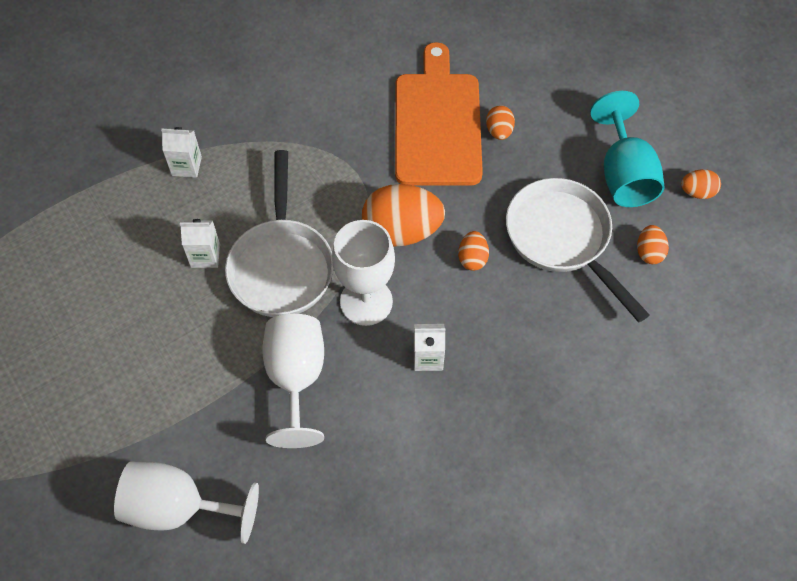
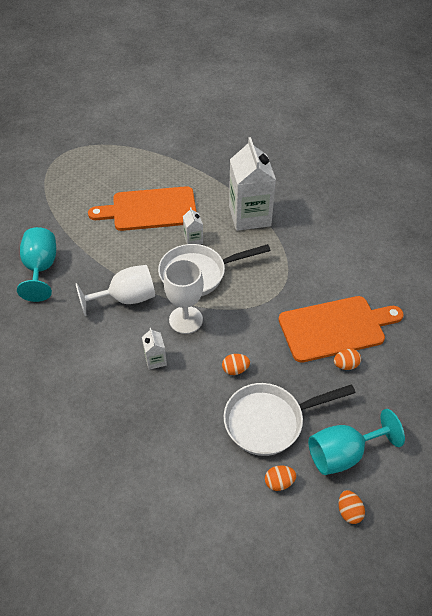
camera: 75 degrees right, 10 degrees down
(107, 306) = (150, 209): none -> orange cutting board
(178, 508) = (41, 268): white goblet -> turquoise goblet
(186, 166) = (249, 216): white carton -> white carton, size x2.30
(402, 231) = (242, 327): orange egg -> none
(562, 239) = (269, 421): white pan -> white pan turned 150 degrees counterclockwise

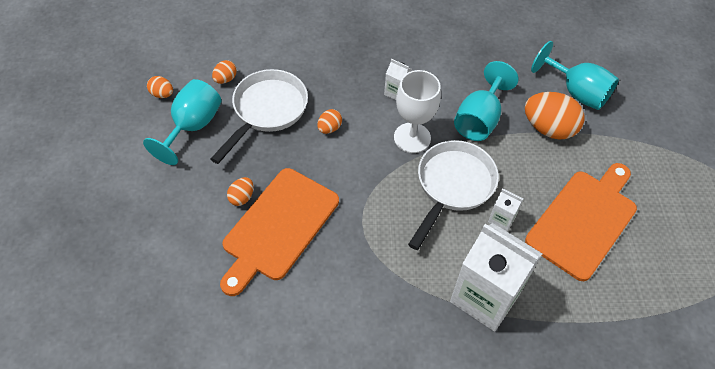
camera: 135 degrees right, 5 degrees up
(93, 262) = (548, 128): none -> orange egg
(126, 299) = (479, 119): white goblet -> turquoise goblet

